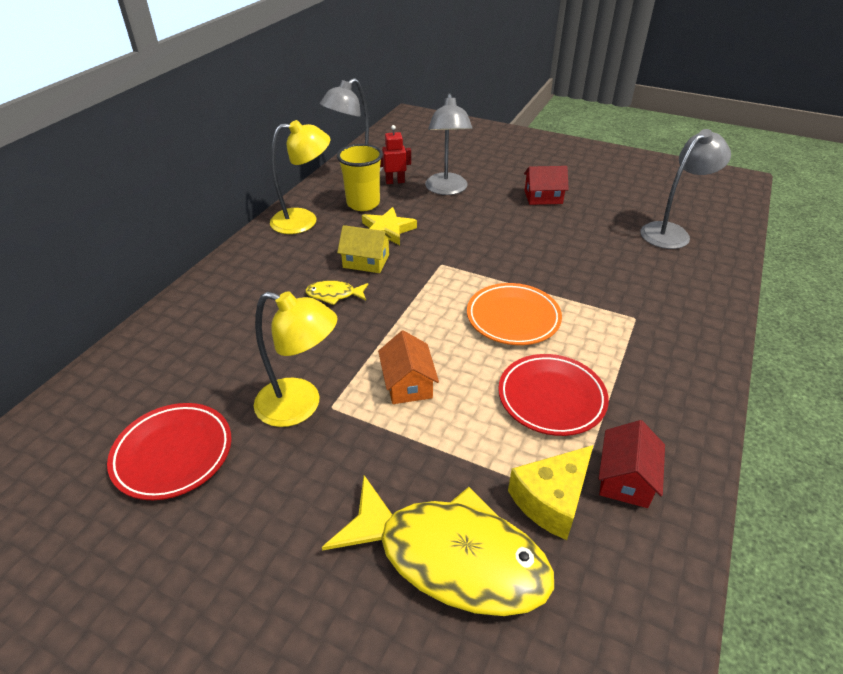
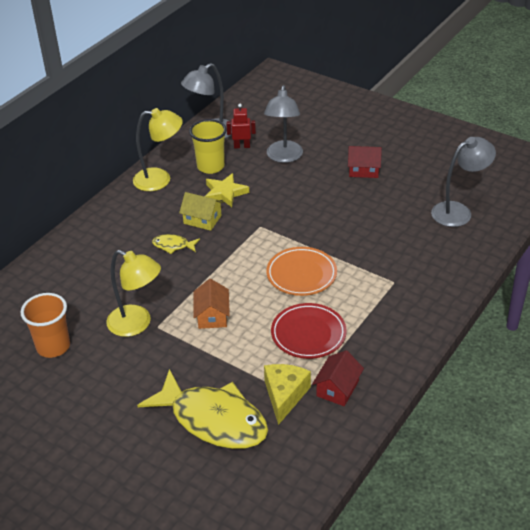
camera: 10 degrees right, 0 degrees up
(173, 454) = (53, 346): red plate -> orange cup
(551, 500) = (285, 396): yellow cheese -> yellow cheese turned 135 degrees clockwise

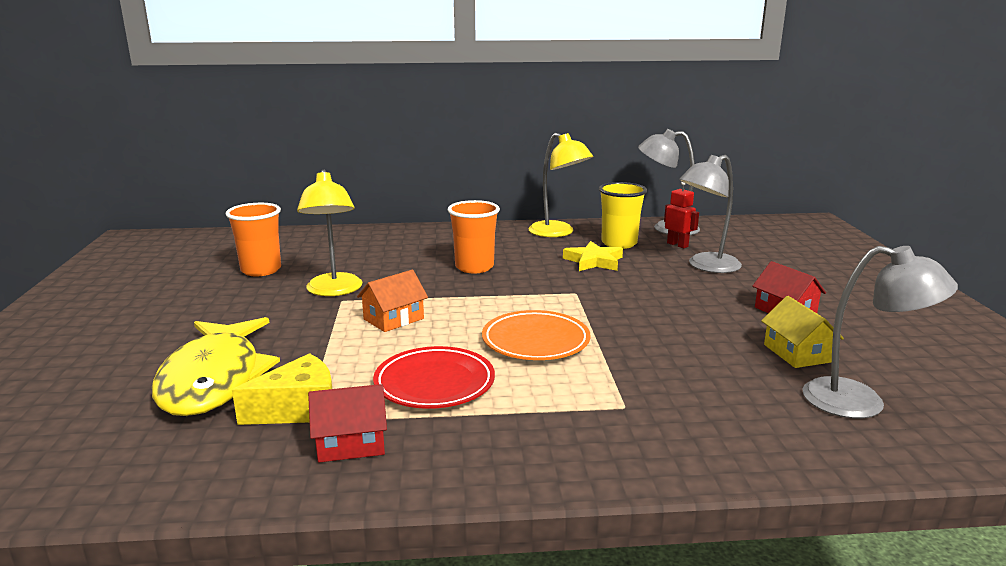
camera: 50 degrees right, 20 degrees down
(173, 246) = (474, 267): yellow fish -> orange cup
(202, 219) = (535, 265): yellow house -> yellow house (797, 353)

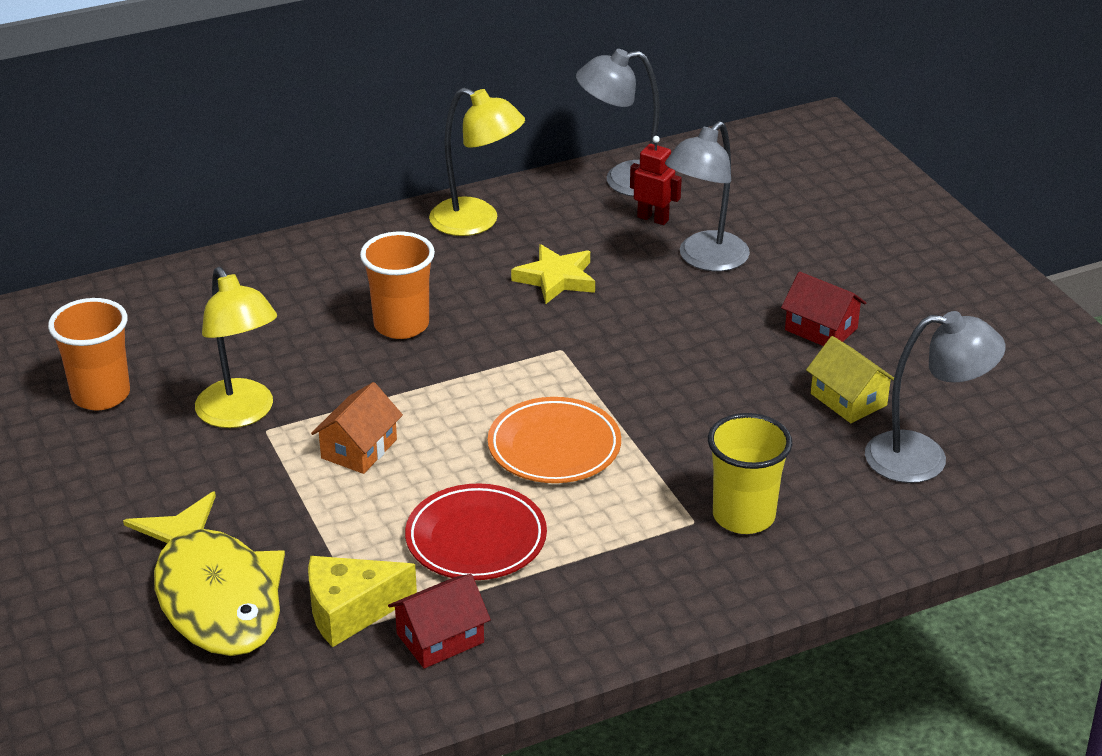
camera: 20 degrees left, 15 degrees up
(299, 409) = (350, 611): yellow cheese -> yellow cheese turned 150 degrees counterclockwise
(619, 243) = (573, 231): yellow cup -> yellow cup (743, 516)

